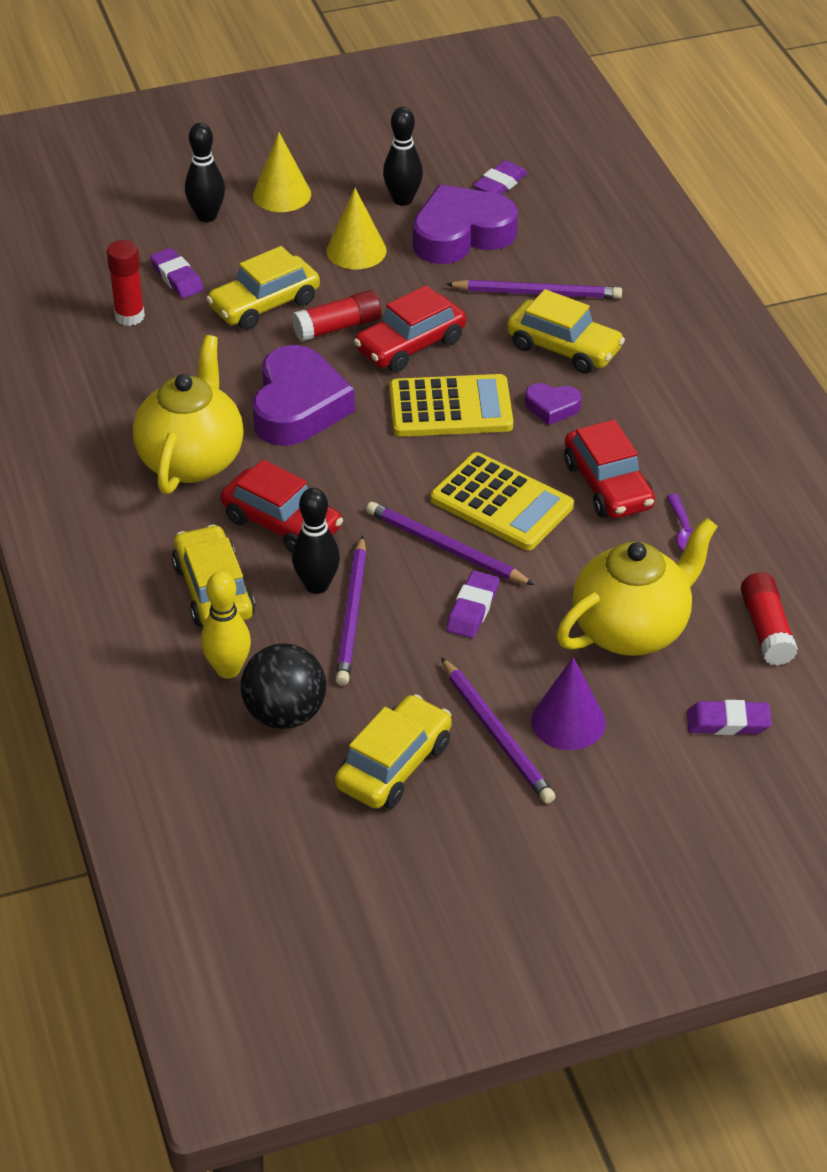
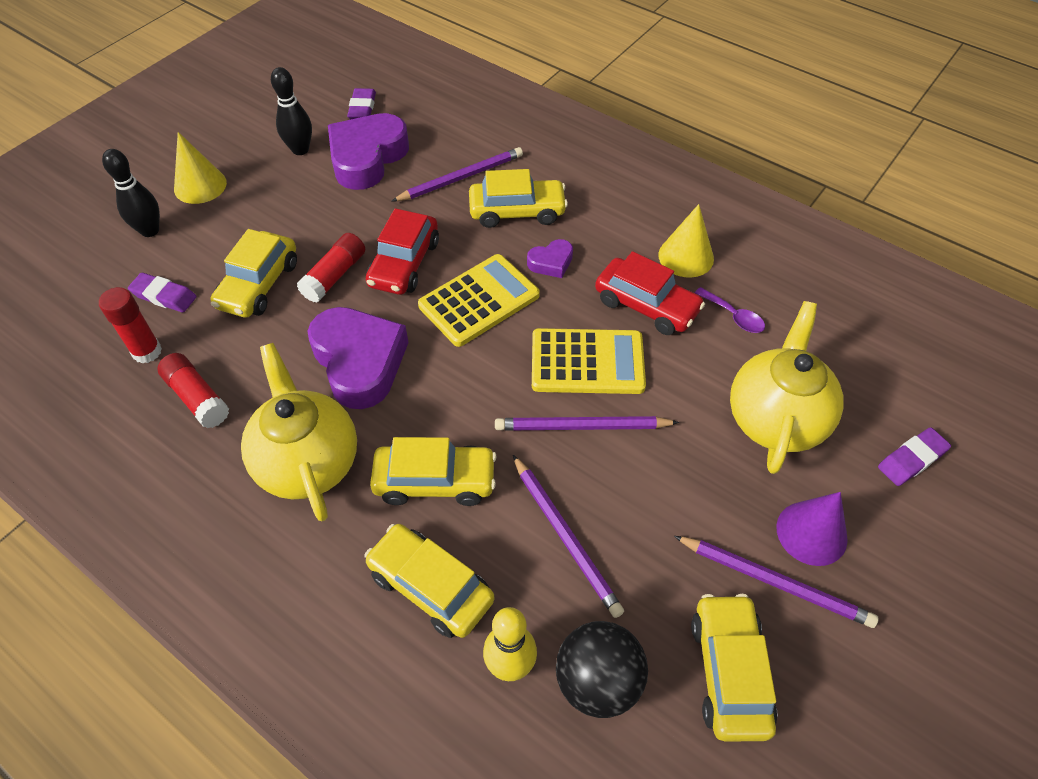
camera: 35 degrees left, 10 degrees up
(282, 524) = (435, 481): red car -> yellow car
(317, 585) = (513, 525): black bowling pin -> none
(356, 251) = (297, 205): yellow cone -> yellow cone (686, 256)
(472, 609) = (651, 471): purple eraser -> none
(766, 629) = (857, 363): red glue stick -> red glue stick (197, 398)

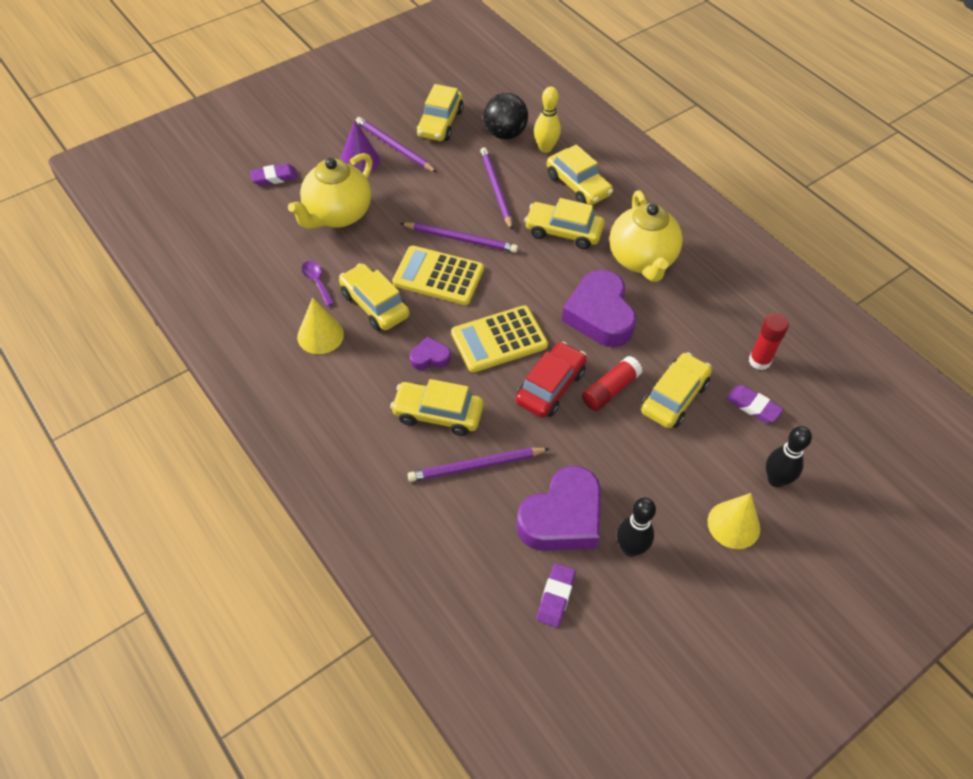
camera: 165 degrees left, 0 degrees up
(197, 398) = (717, 317): red glue stick -> none
(646, 305) = (374, 305): red car -> yellow car

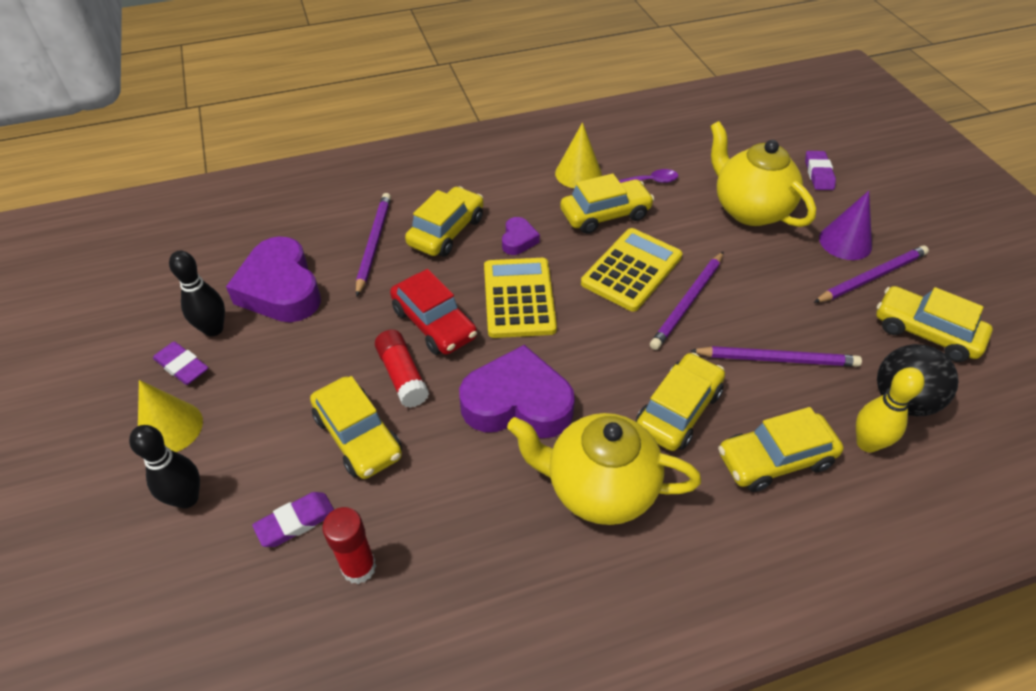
camera: 110 degrees right, 5 degrees down
(555, 597) = (212, 263): purple eraser -> purple eraser (182, 366)

